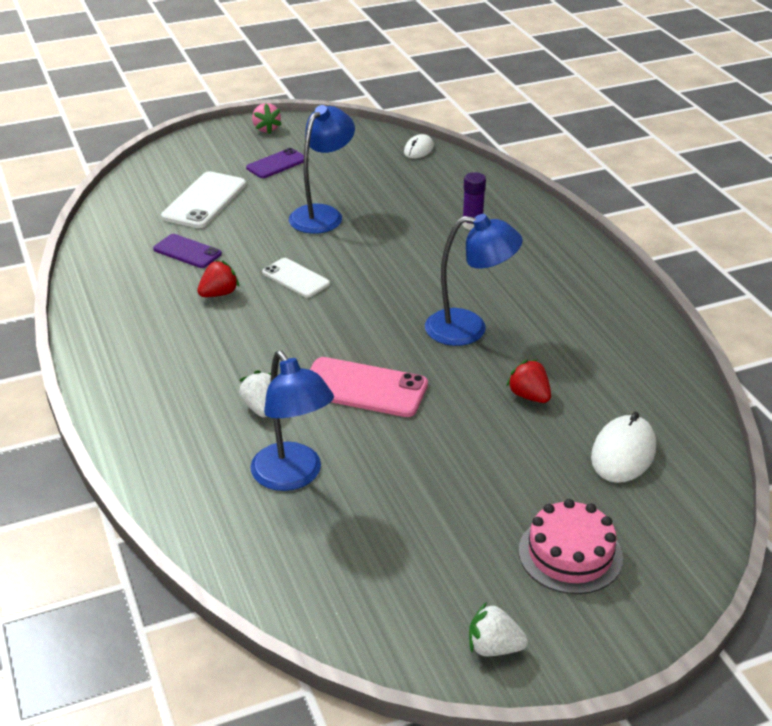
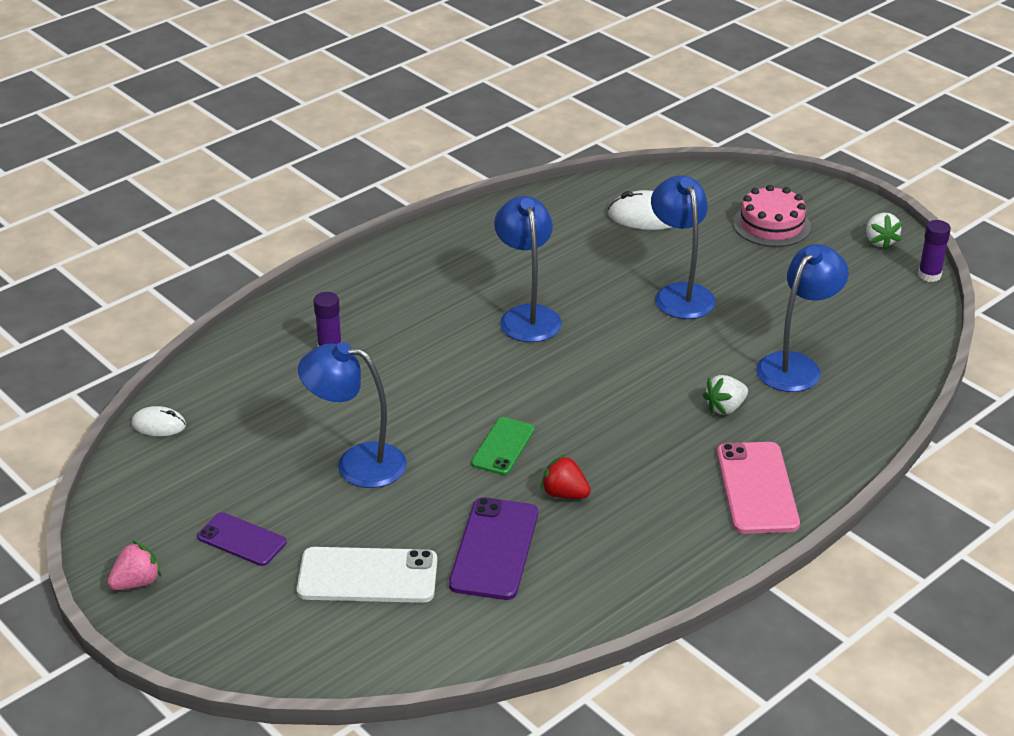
camera: 110 degrees left, 0 degrees up
(187, 251) = (494, 549): purple phone -> purple phone, size x1.57
(295, 278) = (503, 446): white phone -> green phone
(364, 388) = (655, 356): pink phone -> pink phone (757, 488)
(397, 666) = (929, 275): none -> purple glue stick
(459, 434) = (680, 294): none -> blue lamp
(529, 396) = (605, 268): red strawberry -> none

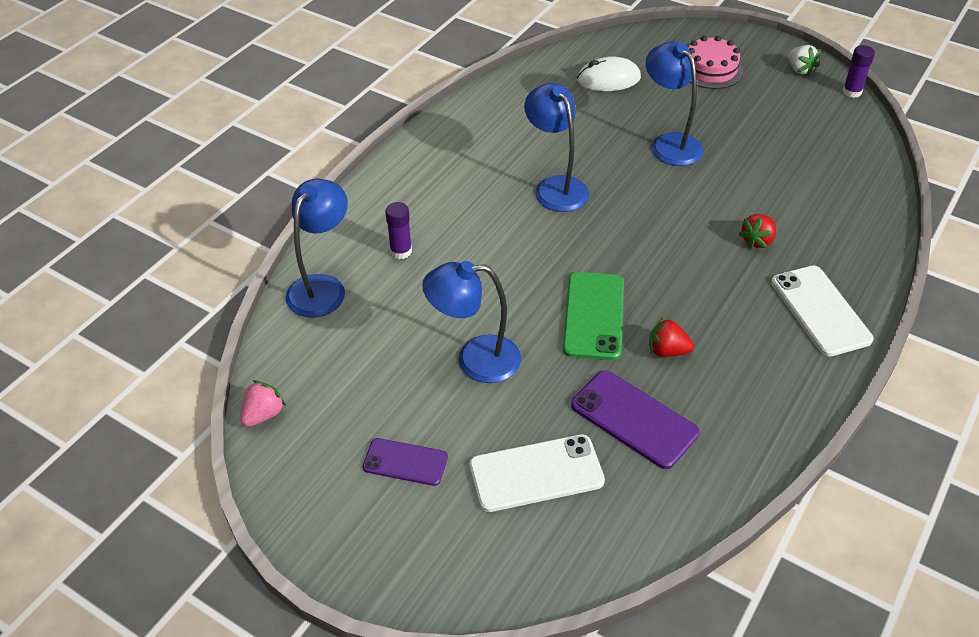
camera: 15 degrees left, 10 degrees up
(137, 582) = (325, 532): pink strawberry -> pink strawberry (263, 414)
(159, 425) = (277, 359): white mouse -> none
(494, 549) = (634, 419): purple phone -> purple phone turned 45 degrees counterclockwise
(503, 446) = (594, 315): green phone -> green phone, size x1.57
(725, 408) = (757, 241): white strawberry -> red strawberry
(757, 488) = (820, 310): pink phone -> white phone
(796, 365) = (792, 191): blue lamp -> blue lamp (322, 287)

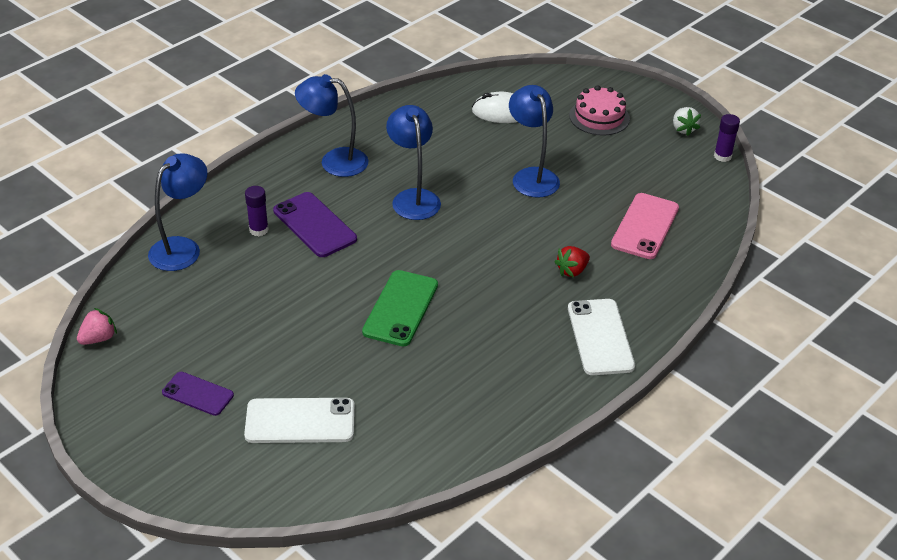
camera: 10 degrees right, 5 degrees down
(475, 359) = (286, 326): blue lamp -> blue lamp (334, 161)
(634, 419) = (399, 395): purple phone -> purple phone (314, 225)
(667, 351) = (451, 347): red strawberry -> none
(809, 179) = (645, 226): none -> pink phone

